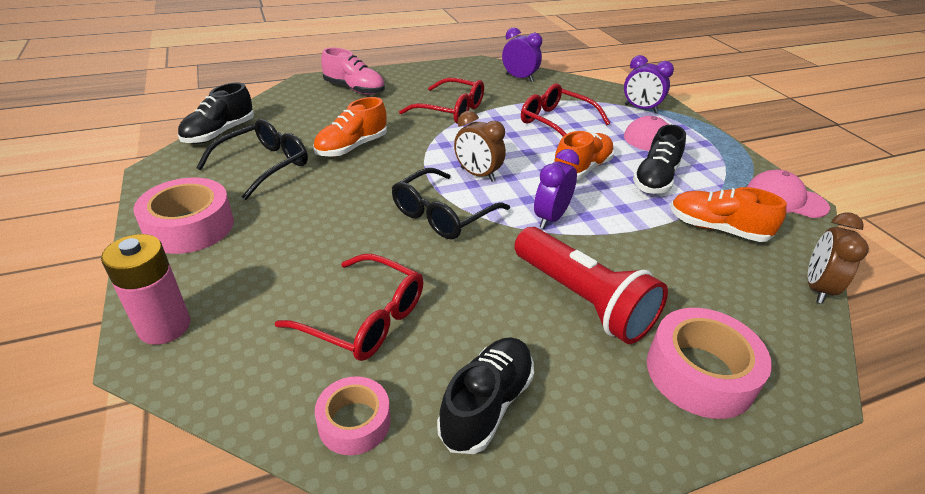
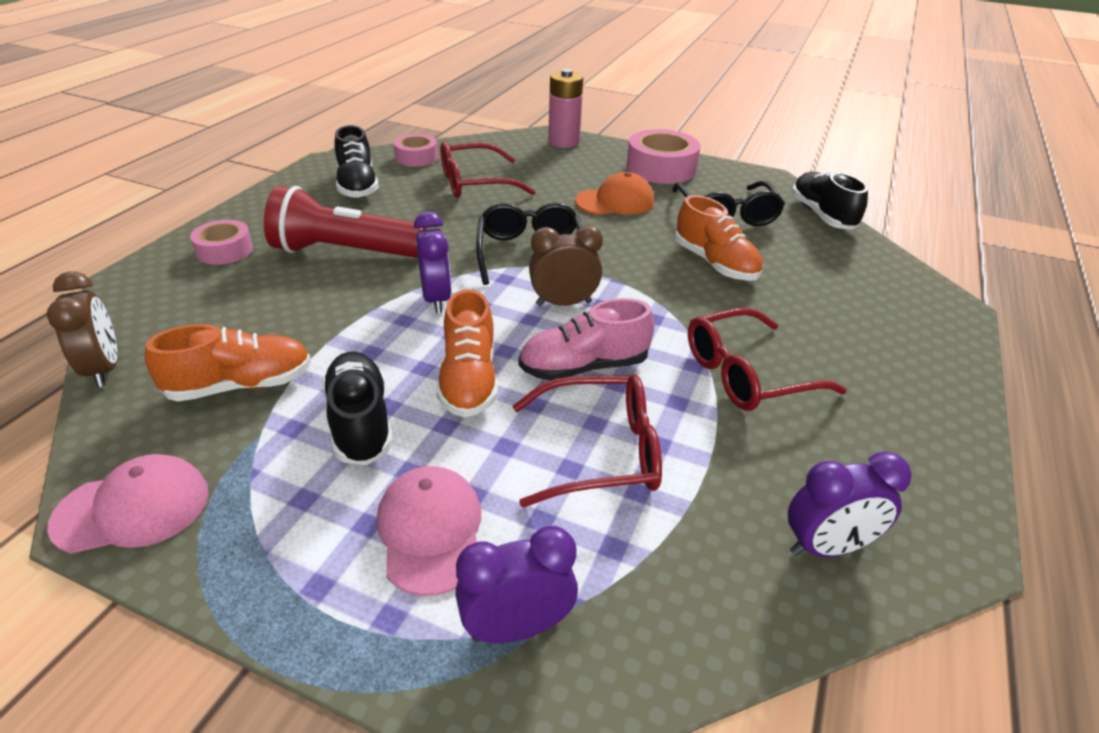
camera: 135 degrees right, 0 degrees up
(302, 218) = (615, 201): none -> orange cap
(352, 147) = (715, 263): orange shoe -> orange shoe turned 150 degrees clockwise
(354, 89) = (896, 330): pink shoe -> pink shoe (584, 367)
(700, 373) = (224, 250): pink tape -> pink tape, size x0.61

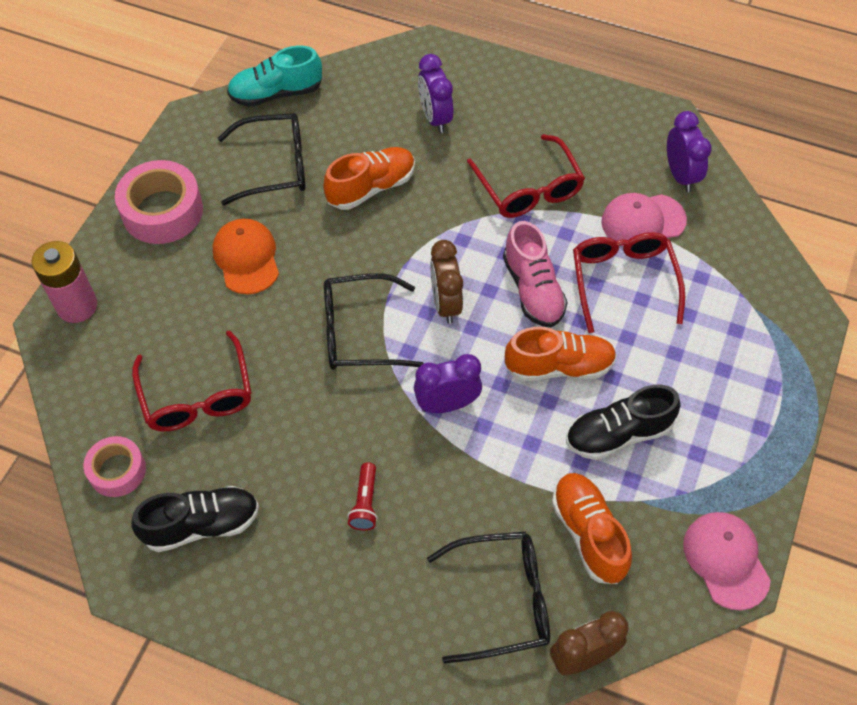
camera: 90 degrees left, 20 degrees up
(202, 321) = (502, 600): none -> black glasses
(224, 250) = (367, 628): pink tape -> none
(344, 252) = (365, 503): red flashlight -> red flashlight, size x0.42
(431, 531) = (708, 373): pink cap -> pink cap (643, 221)
(517, 627) = (764, 323): purple clock -> purple clock (435, 118)
(822, 215) = (276, 93): black shoe -> turquoise shoe

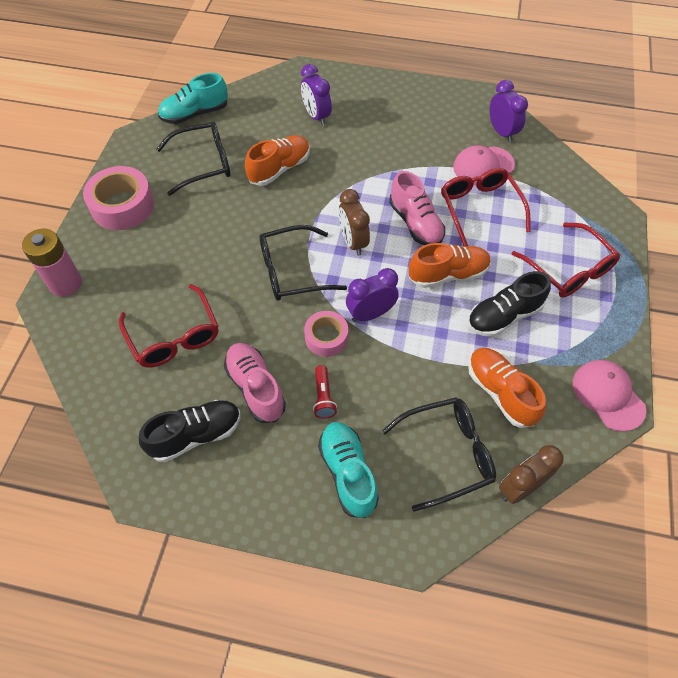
camera: 10 degrees left, 0 degrees up
(117, 471) = (119, 404): pink tape -> pink tape (326, 337)
(246, 258) = (194, 230): orange cap -> none
(284, 477) = (256, 388): none -> pink shoe
(375, 603) = (348, 473): none -> turquoise shoe
(528, 188) = (395, 155): red glasses -> red glasses (569, 269)

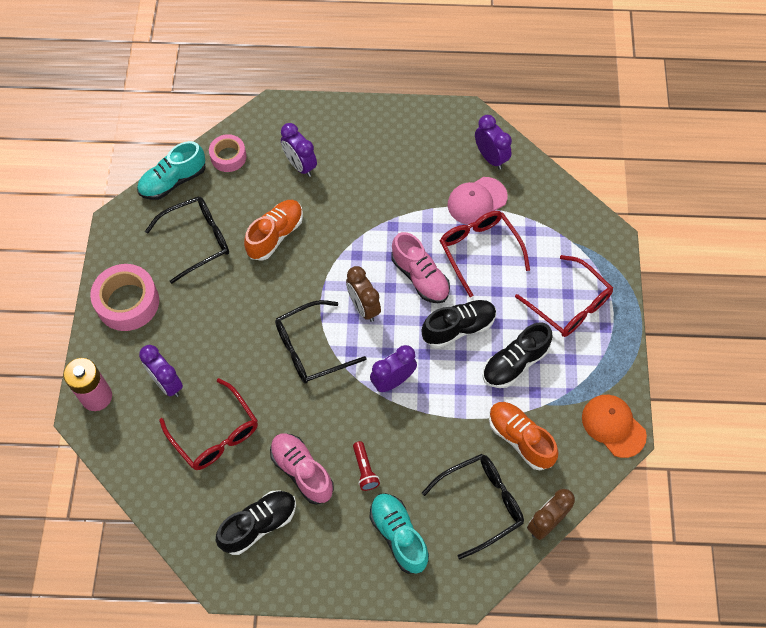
camera: 10 degrees left, 5 degrees up
(139, 282) = (167, 383): none -> purple clock
(326, 337) = (356, 411): pink tape -> pink tape (228, 157)
(448, 274) = (458, 328): orange shoe -> black shoe
(608, 395) = (613, 426): pink cap -> orange cap

